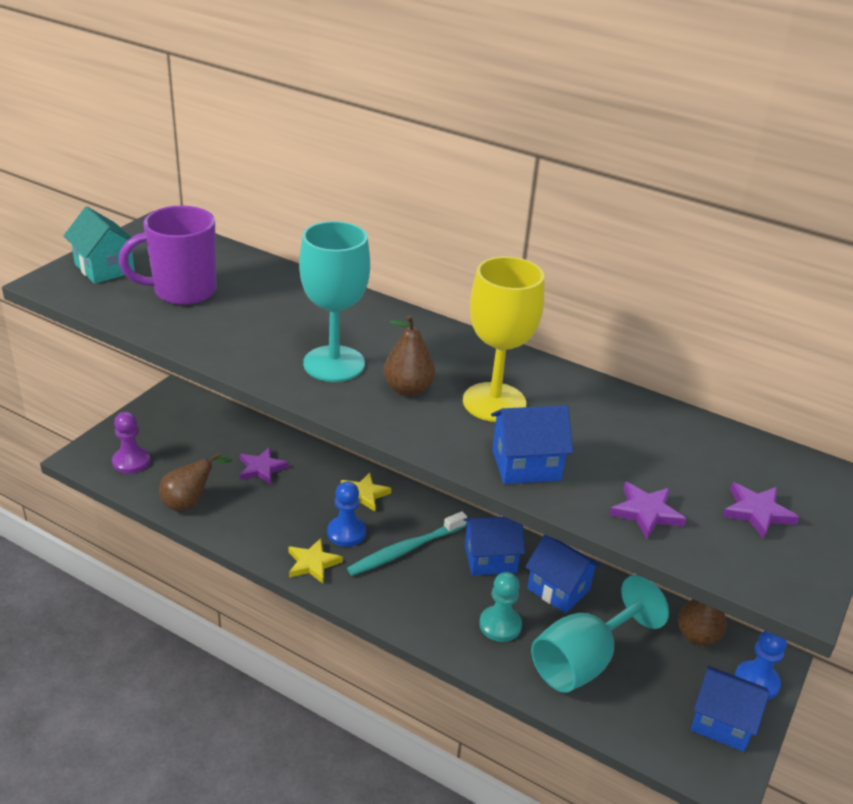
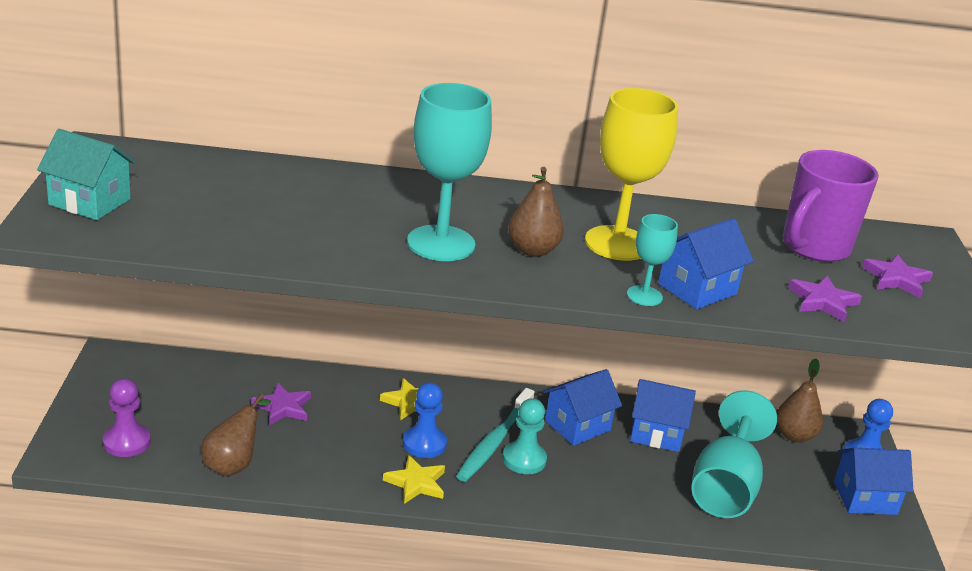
camera: 30 degrees left, 5 degrees down
(182, 291) = (208, 208): purple mug -> purple mug (814, 247)
(466, 457) = (644, 296): none -> turquoise goblet
(500, 625) = (633, 481): turquoise pawn -> turquoise pawn (524, 459)

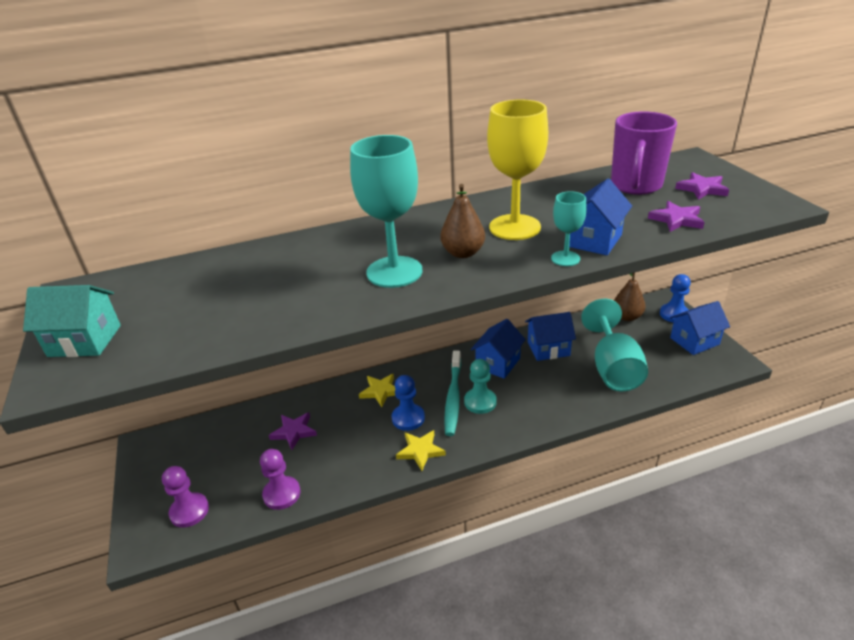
camera: 15 degrees left, 5 degrees up
(233, 464) = (282, 494): brown pear -> purple pawn

